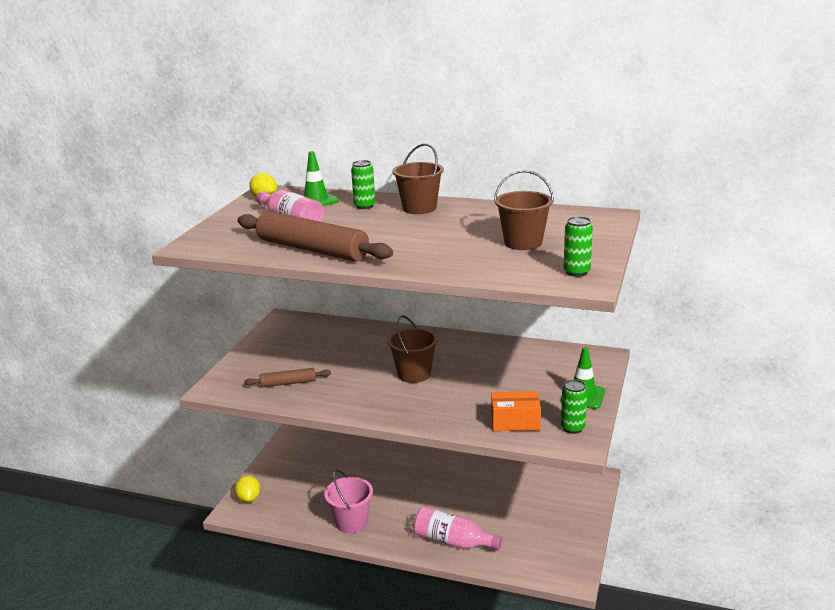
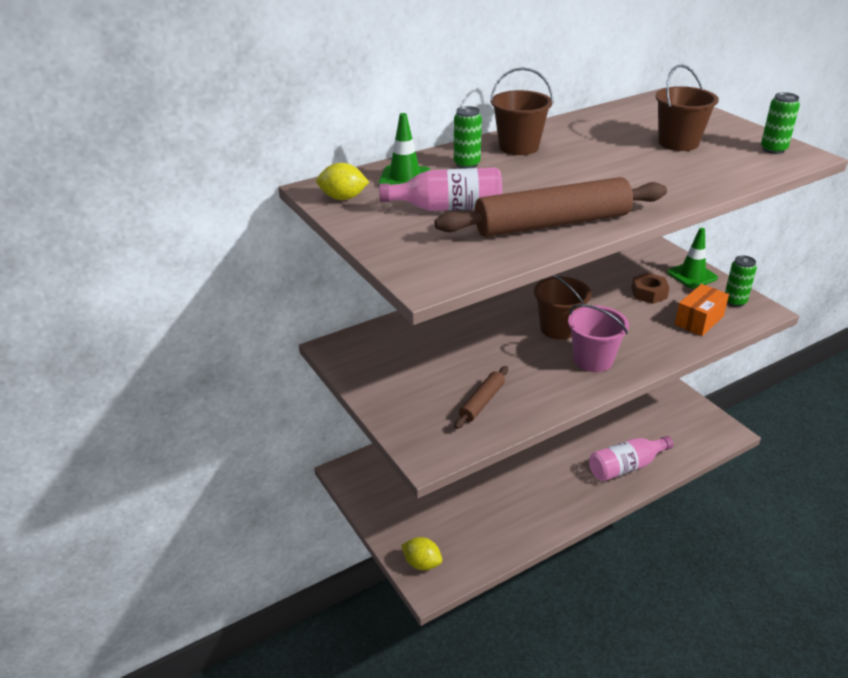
camera: 50 degrees left, 10 degrees up
(351, 522) = (538, 511): pink bucket -> pink bucket (593, 360)
(521, 388) = (649, 293): none -> brown nut

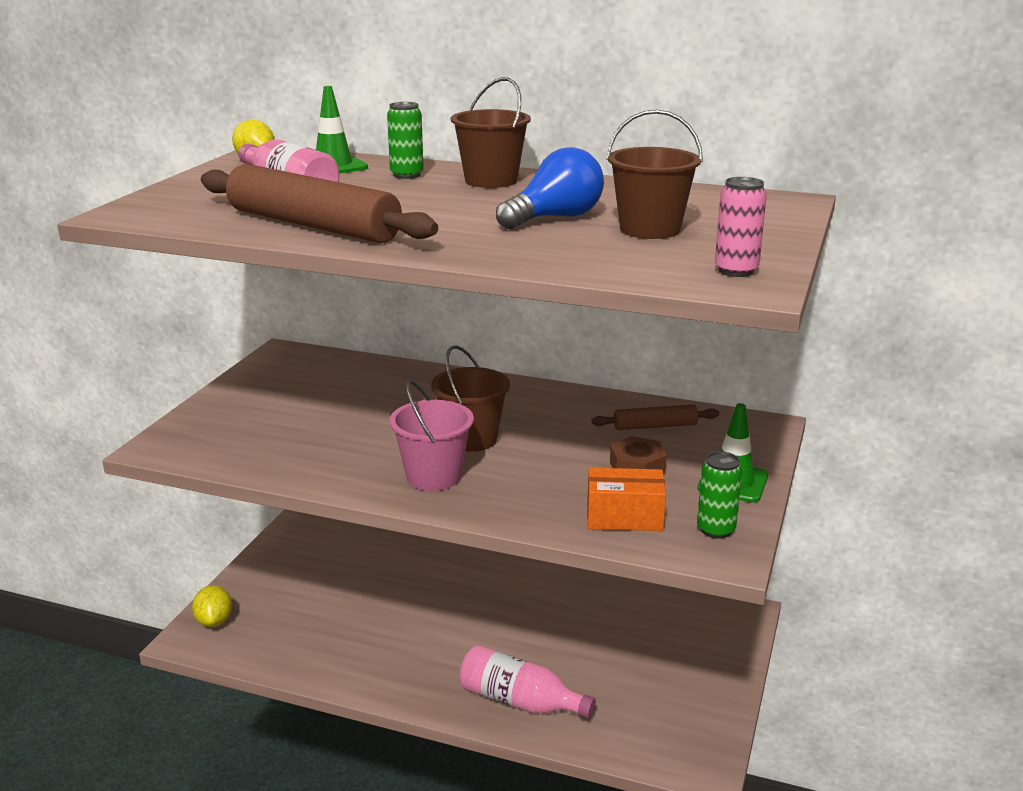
camera: 50 degrees right, 10 degrees down
(482, 402) = (275, 443): brown rolling pin -> brown rolling pin (655, 426)
(626, 156) = (555, 218): none -> blue light bulb
(773, 149) = (736, 271): green can -> pink can

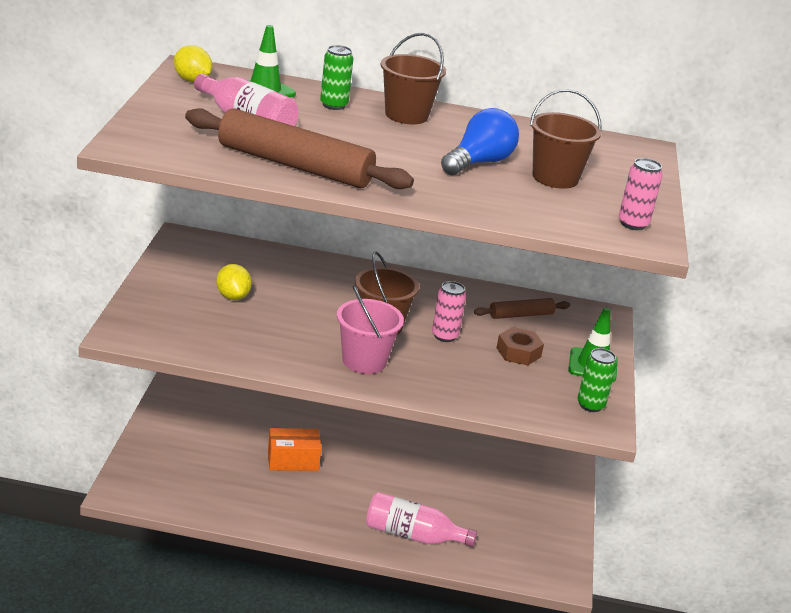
camera: 15 degrees left, 5 degrees up
(214, 621) = (136, 476): yellow lemon -> yellow lemon (233, 296)
(547, 449) = (444, 336): none -> pink can
(624, 517) = (522, 395): orange box -> orange box (293, 460)

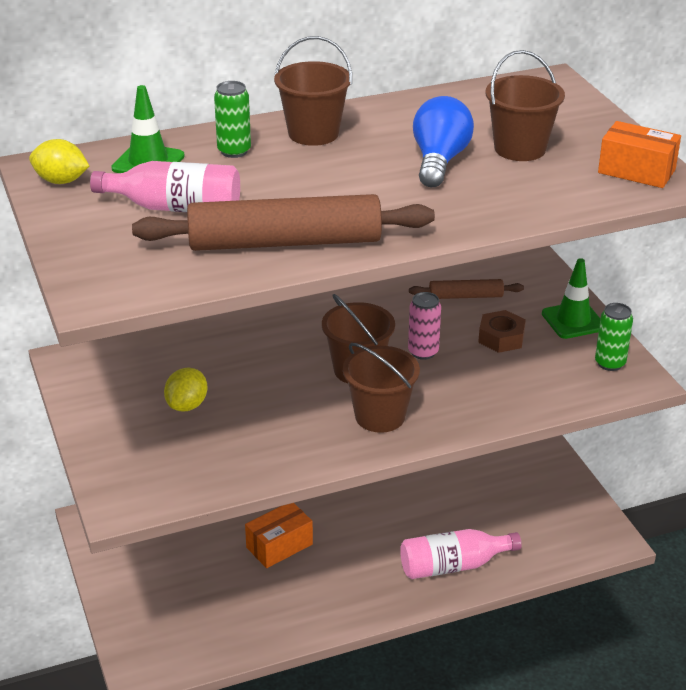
camera: 25 degrees left, 5 degrees up
(233, 296) = (187, 405): yellow lemon -> yellow lemon turned 75 degrees clockwise
(364, 361) = (380, 416): pink bucket -> brown bucket
(521, 315) = (465, 296): brown rolling pin -> brown rolling pin turned 45 degrees clockwise
(633, 224) = (636, 171): pink can -> orange box

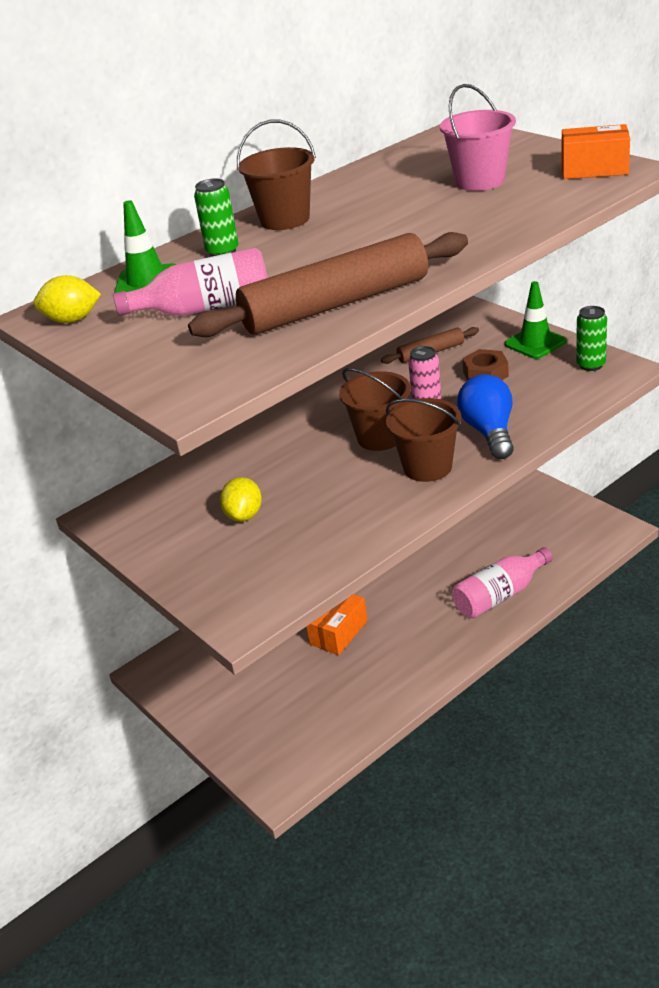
camera: 15 degrees left, 0 degrees up
(439, 161) = (418, 208): blue light bulb -> blue light bulb (489, 432)
(520, 149) = (480, 181): brown bucket -> pink bucket

